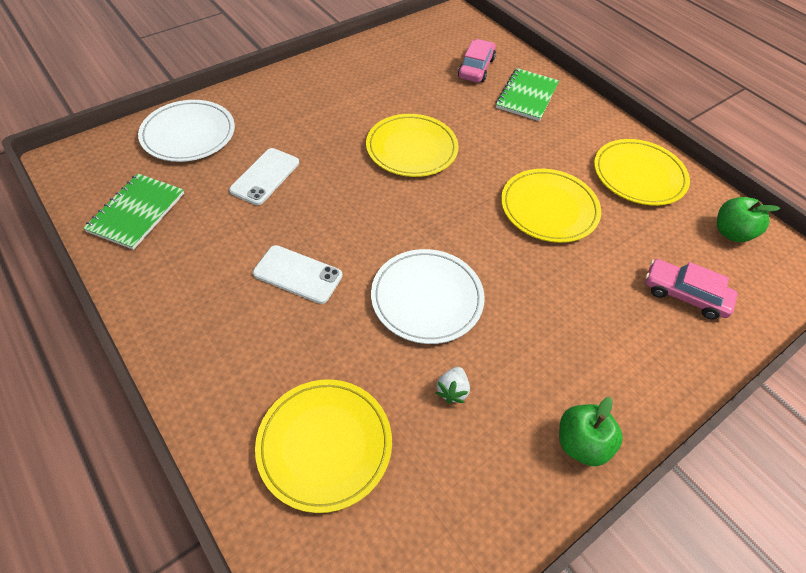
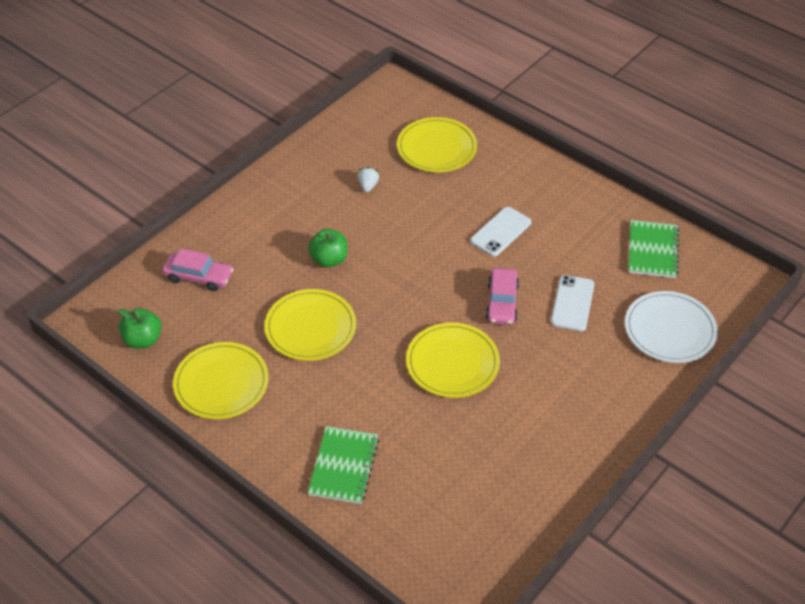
camera: 170 degrees right, 5 degrees down
(298, 274) = (500, 232): white phone -> white phone turned 60 degrees counterclockwise
(427, 298) = (399, 235): white plate -> none
(476, 68) = (412, 499): pink car -> pink car (502, 302)
(581, 443) = (283, 175): green apple -> green apple (329, 259)

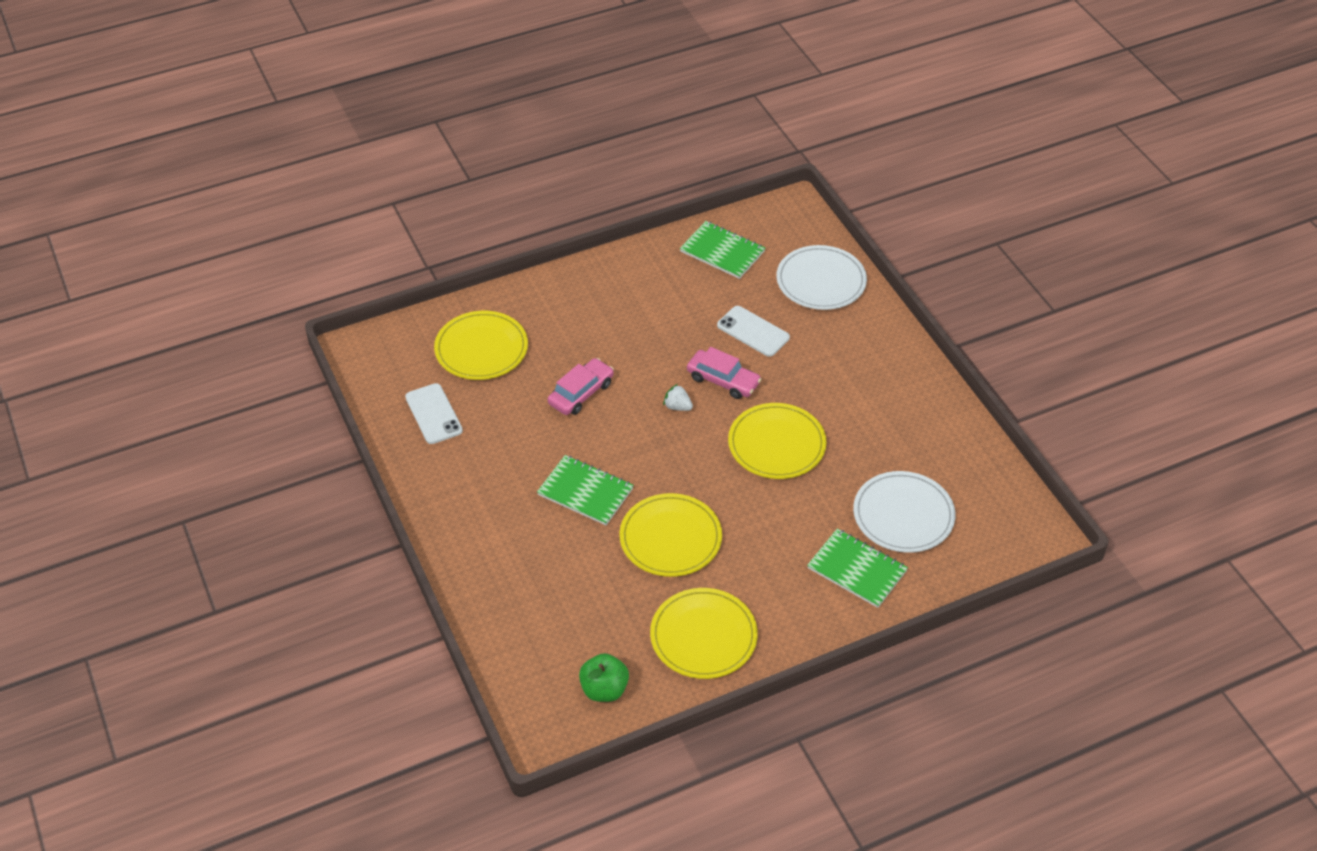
camera: 65 degrees left, 0 degrees up
(199, 277) = (541, 612): pink car -> pink car (581, 393)
(329, 259) = (585, 492): green apple -> green notebook
(368, 186) = (499, 423): white strawberry -> white strawberry (677, 406)
(425, 482) = (903, 515): none -> white plate
(500, 232) = (632, 346): white phone -> white phone (433, 414)

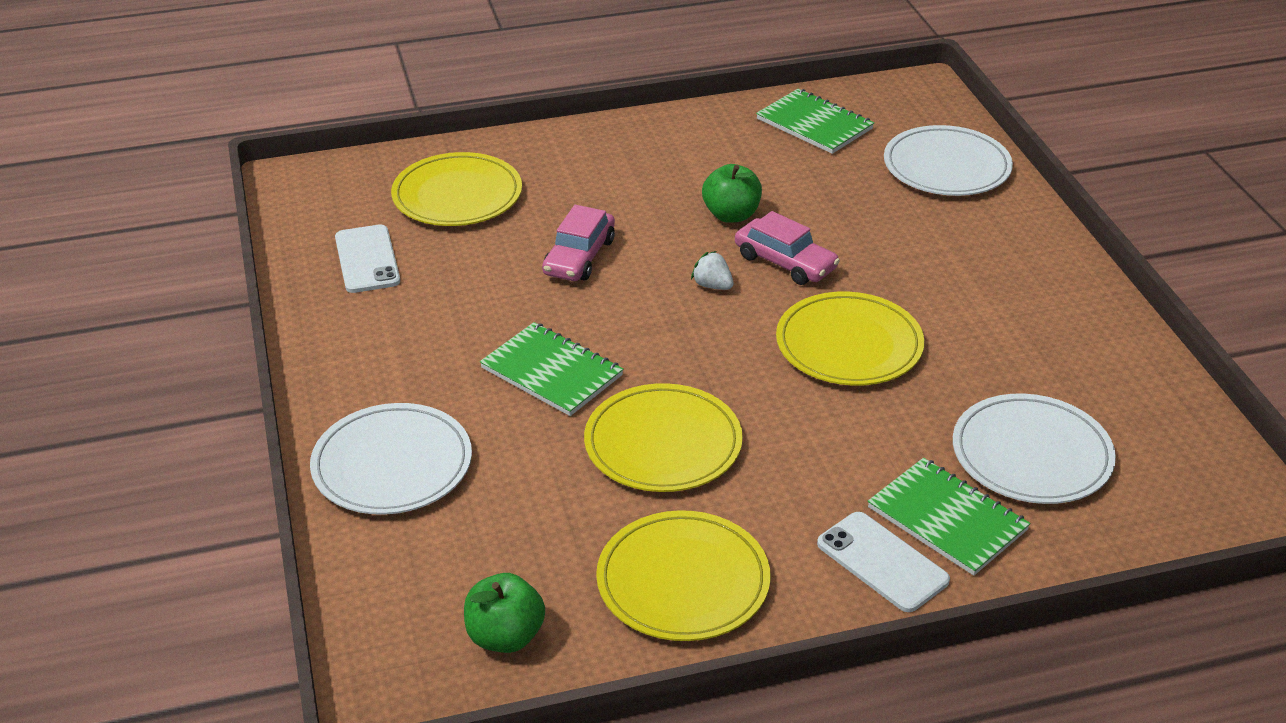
camera: 10 degrees right, 10 degrees down
(500, 578) = (392, 465): none -> white plate
(581, 393) = (579, 257): pink car -> pink car turned 150 degrees clockwise
(678, 343) = (731, 215): none -> green apple
(753, 331) = (840, 212): white phone -> white phone (882, 562)

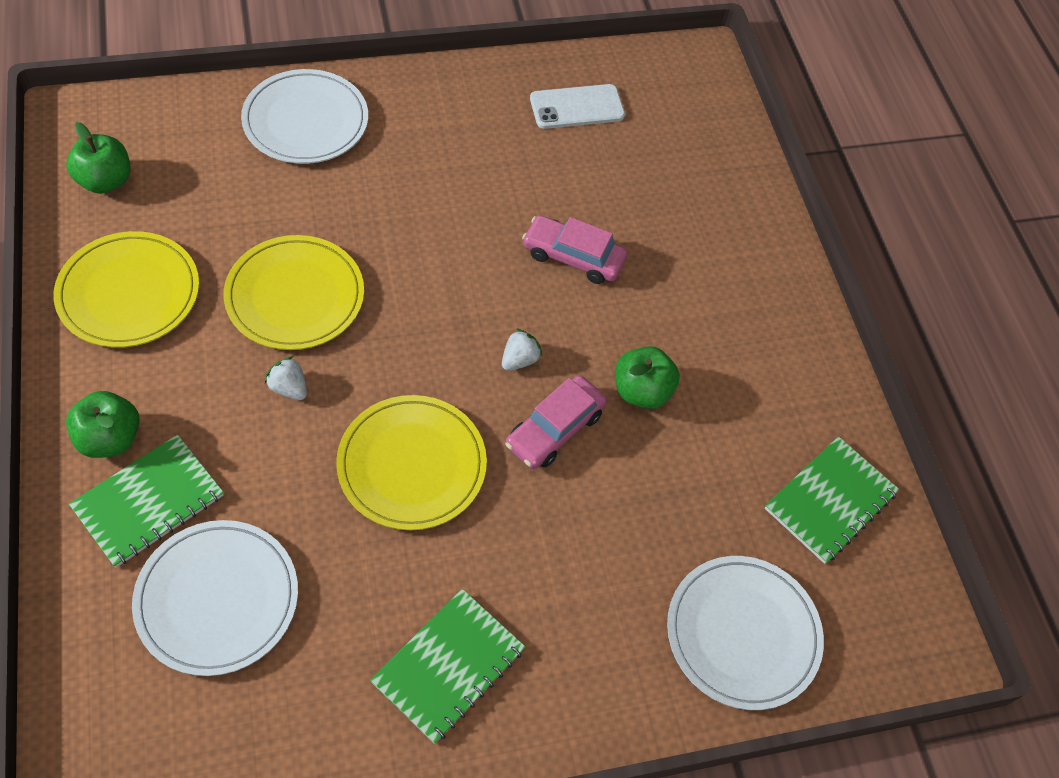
camera: 85 degrees right, 20 degrees up
(457, 195) = (677, 170): yellow plate -> none
(552, 372) = (404, 226): green notebook -> green notebook (449, 666)
(783, 435) = (289, 388): none -> white strawberry
(882, 562) = (110, 438): white phone -> green apple

